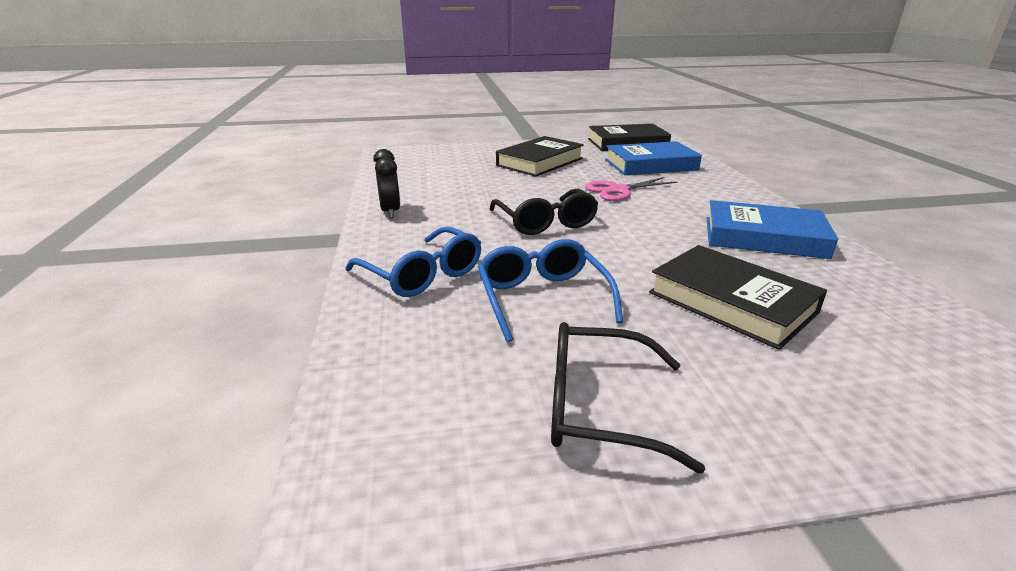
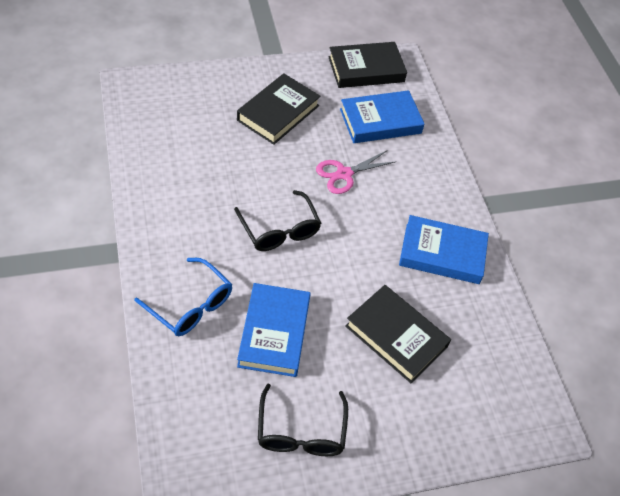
camera: 10 degrees left, 25 degrees up
(390, 212) = (151, 211): black clock -> none
(542, 298) = (274, 333): blue glasses -> blue book
(598, 407) = (301, 432): black glasses -> black glasses turned 90 degrees counterclockwise

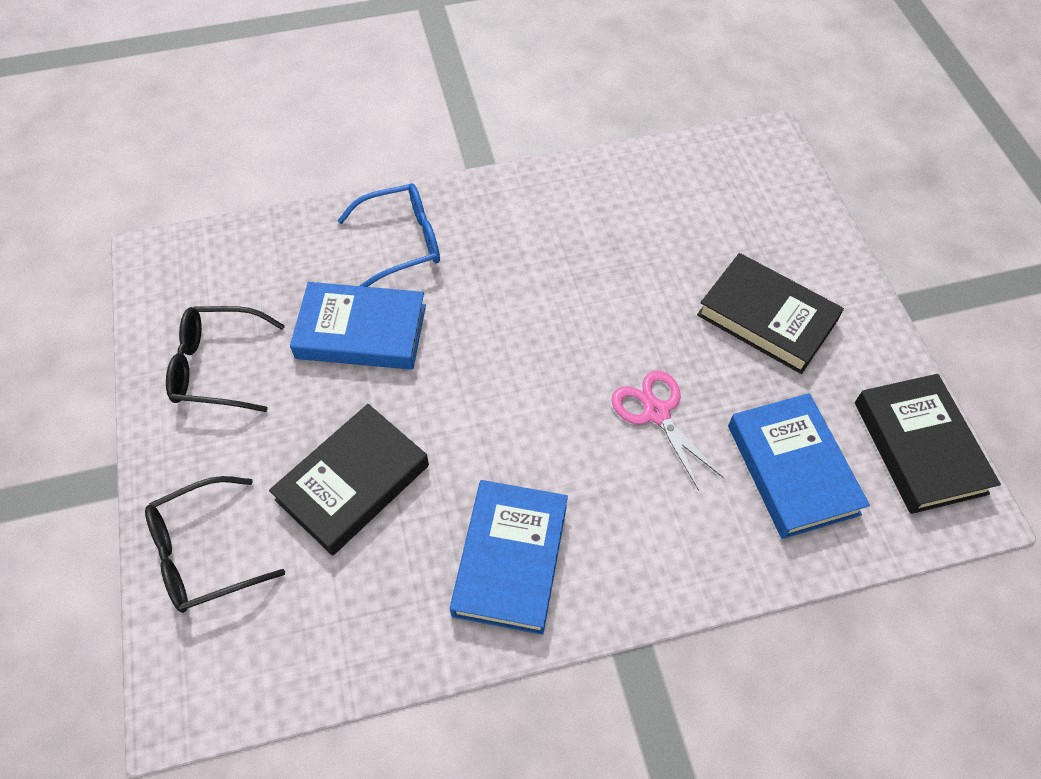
camera: 95 degrees right, 5 degrees up
(191, 305) = (402, 242): blue glasses -> blue glasses turned 150 degrees counterclockwise
(280, 230) = (532, 330): black glasses -> black glasses (204, 553)

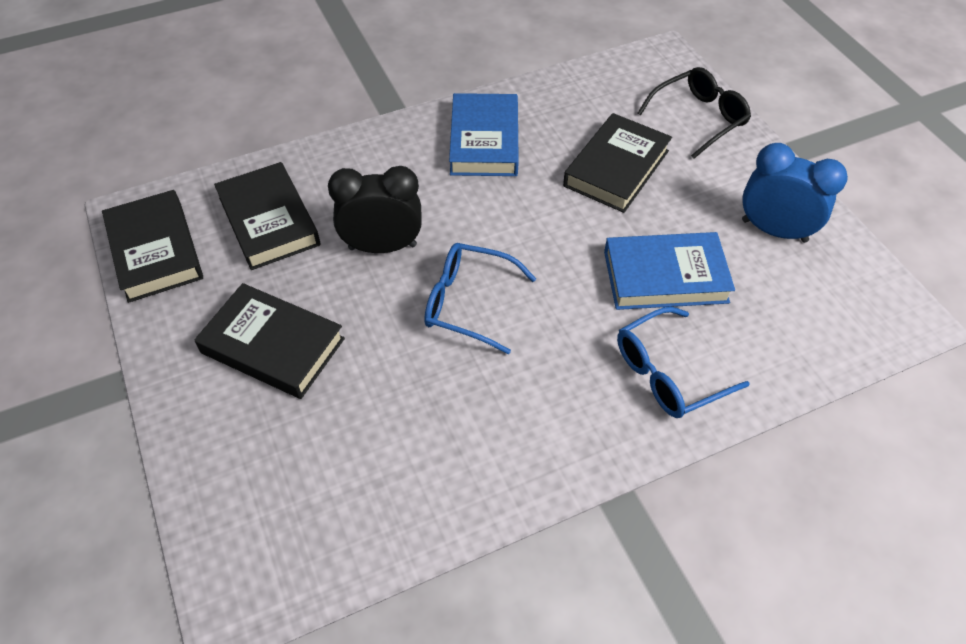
camera: 170 degrees right, 5 degrees down
(217, 366) = (774, 231): black glasses -> blue clock
(570, 333) = (468, 303): none -> blue glasses
(656, 413) = (382, 247): pink scissors -> black clock
(792, 469) = (269, 221): blue book -> black book

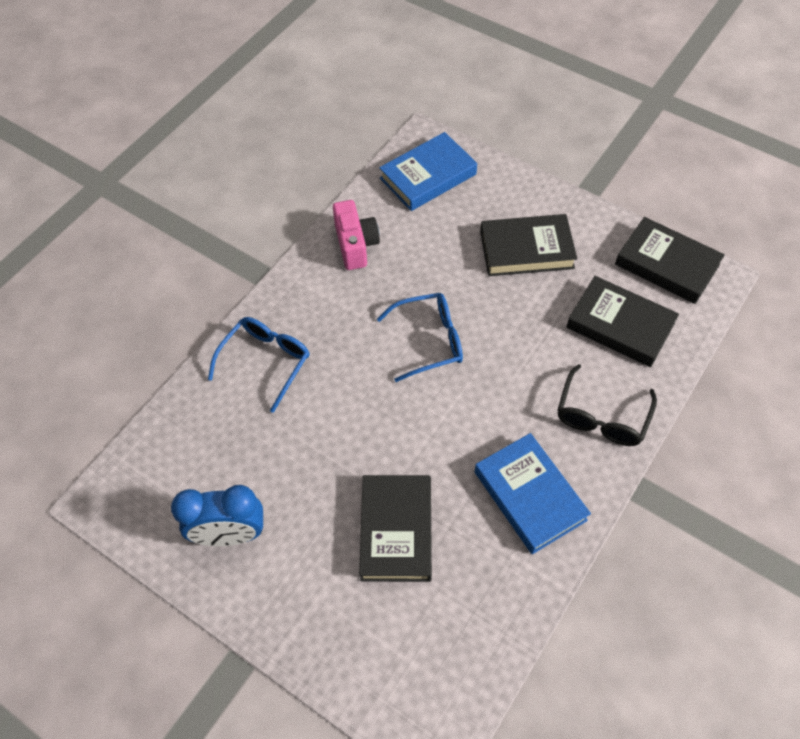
camera: 150 degrees right, 5 degrees up
(382, 247) = (522, 350): black clock -> none
(468, 470) = (355, 245): none -> pink camera
(665, 276) = (301, 438): blue book -> blue book (428, 176)
(699, 118) = (351, 649): black glasses -> black glasses (602, 417)

